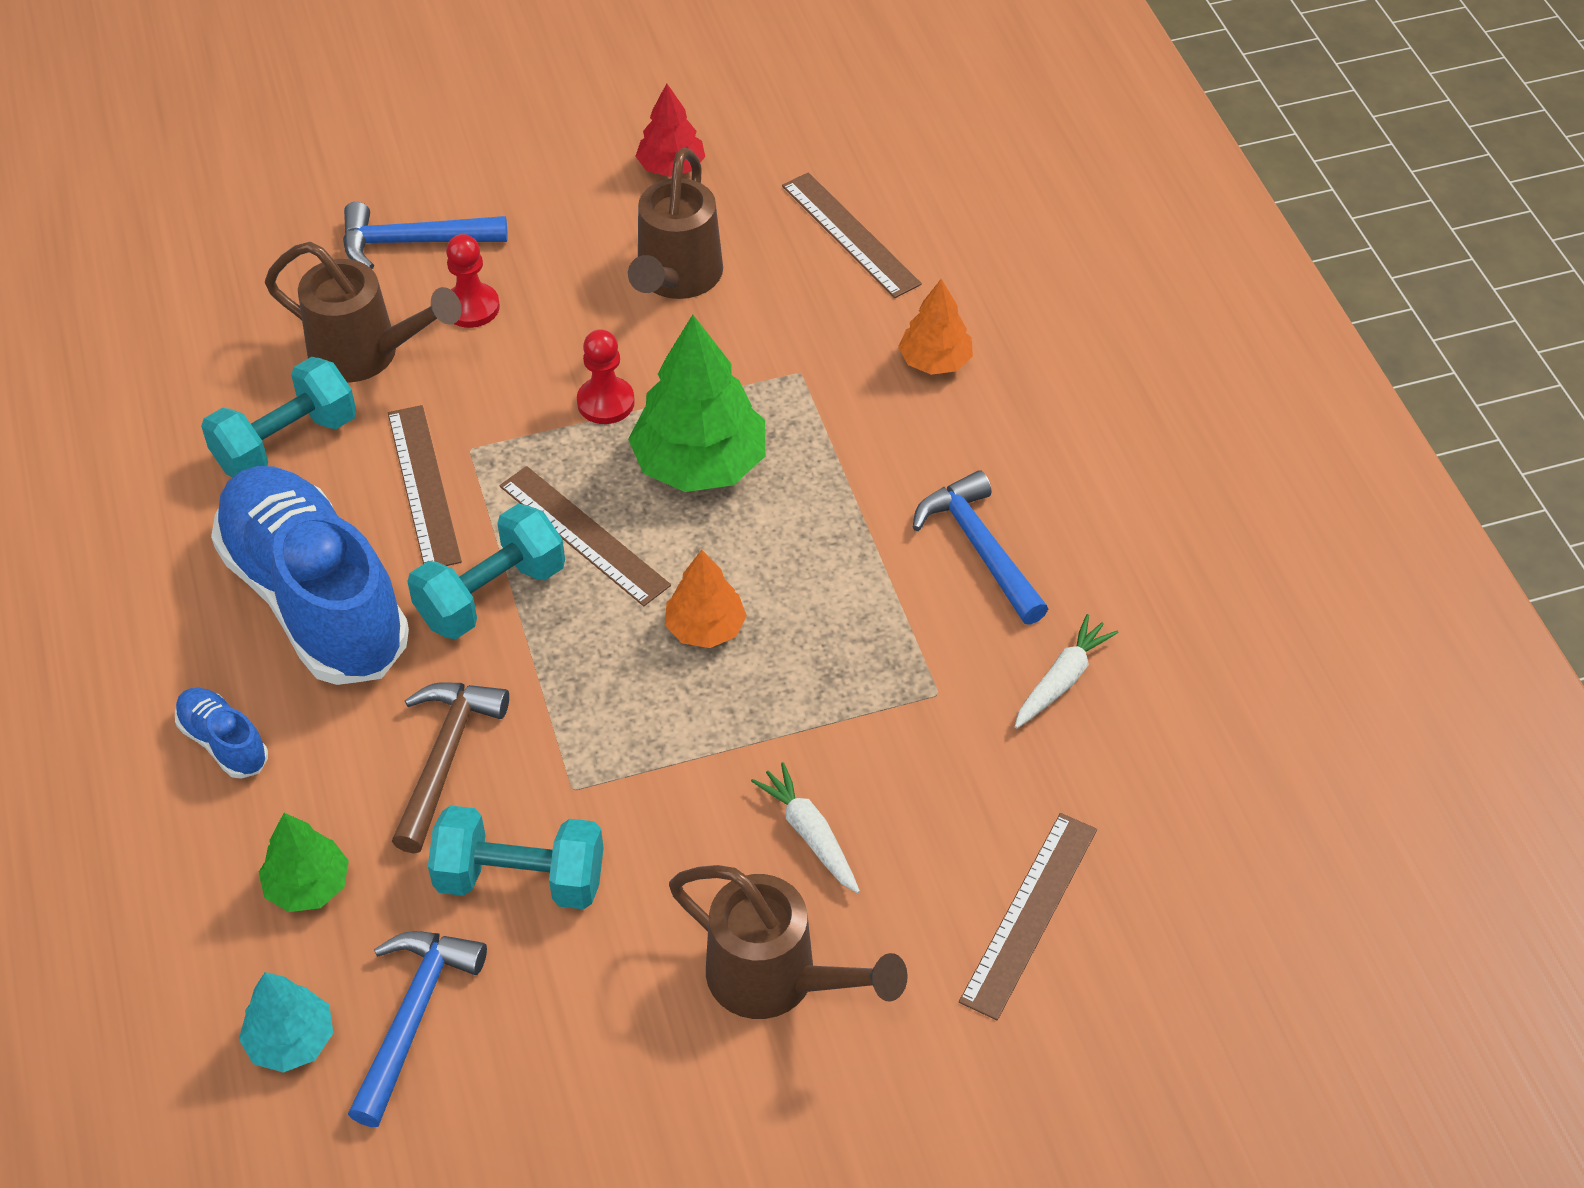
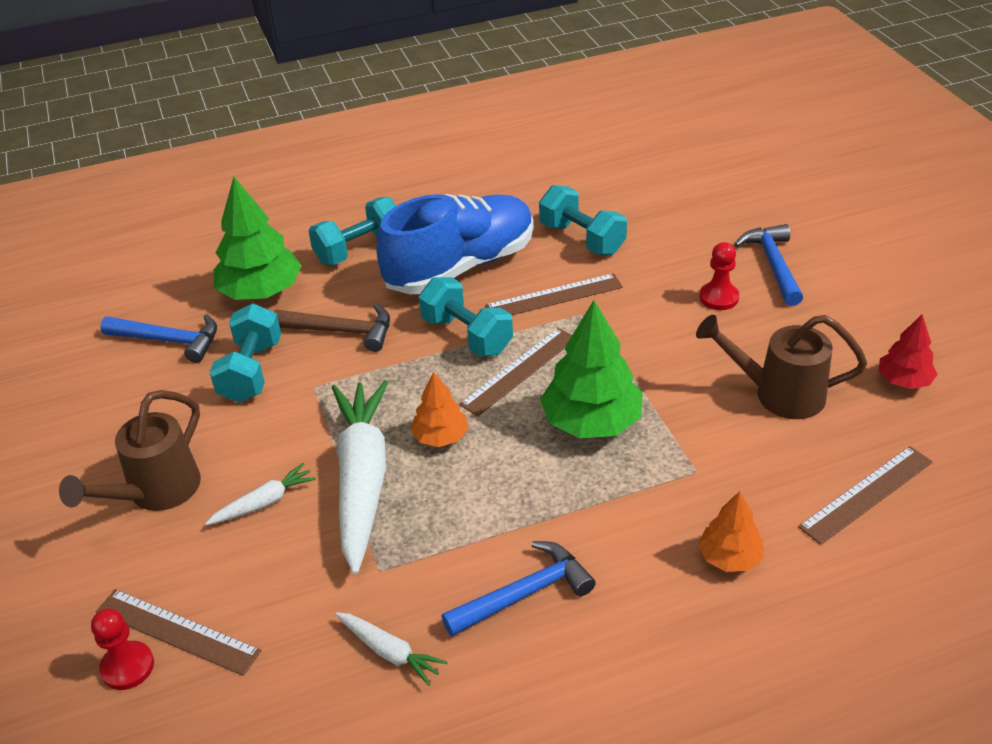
camera: 90 degrees right, 10 degrees down
(224, 742) = (359, 249): blue shoe -> turquoise dumbbell
(291, 1041) = (166, 299): turquoise tree -> none
(308, 885) = (261, 292): green tree -> green tree, size x1.77
(366, 354) = (663, 259): brown watering can -> none
(605, 402) = (643, 369): red pawn -> red pawn (127, 667)
(777, 718) = (362, 480): none -> white carrot

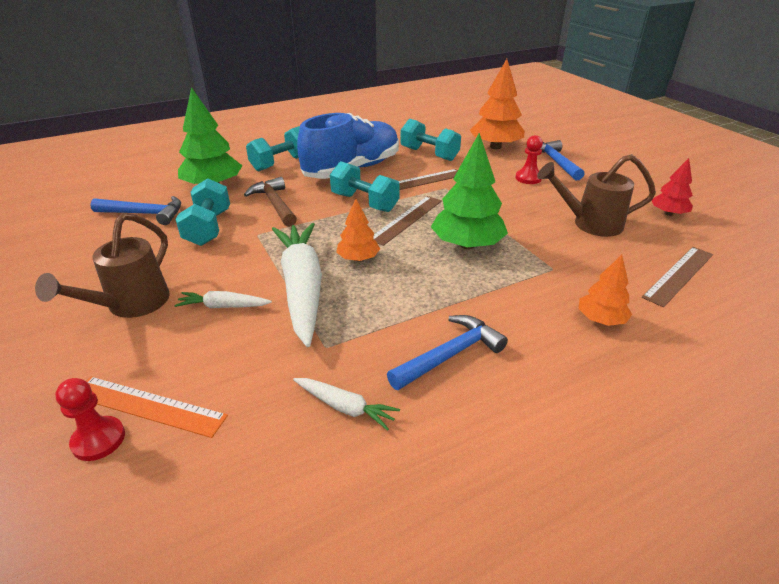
camera: 10 degrees left, 5 degrees down
(177, 631) = (148, 406): brown ruler -> orange ruler
(264, 502) = (223, 306): white carrot -> white carrot turned 135 degrees counterclockwise
(342, 331) = (274, 204): brown hammer -> brown hammer turned 120 degrees counterclockwise
(689, 226) = (495, 147): none -> orange tree

